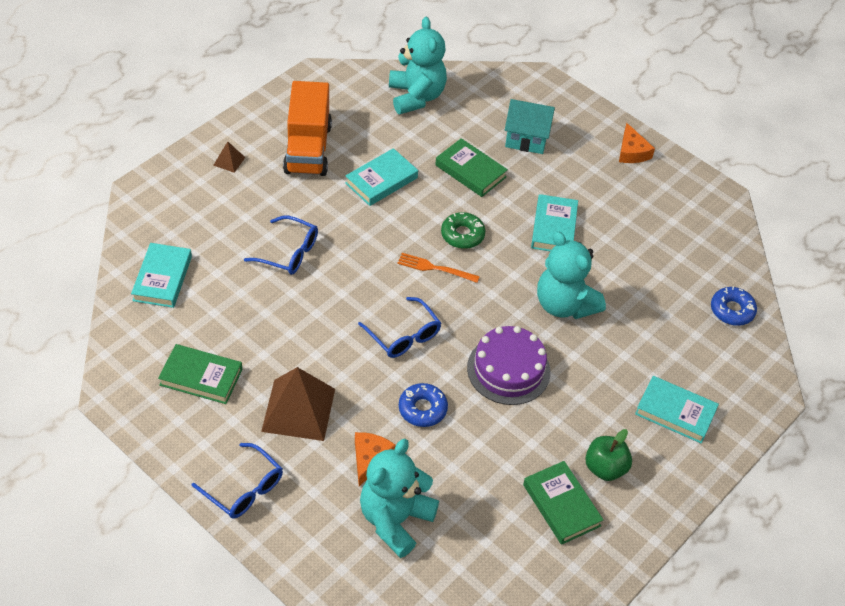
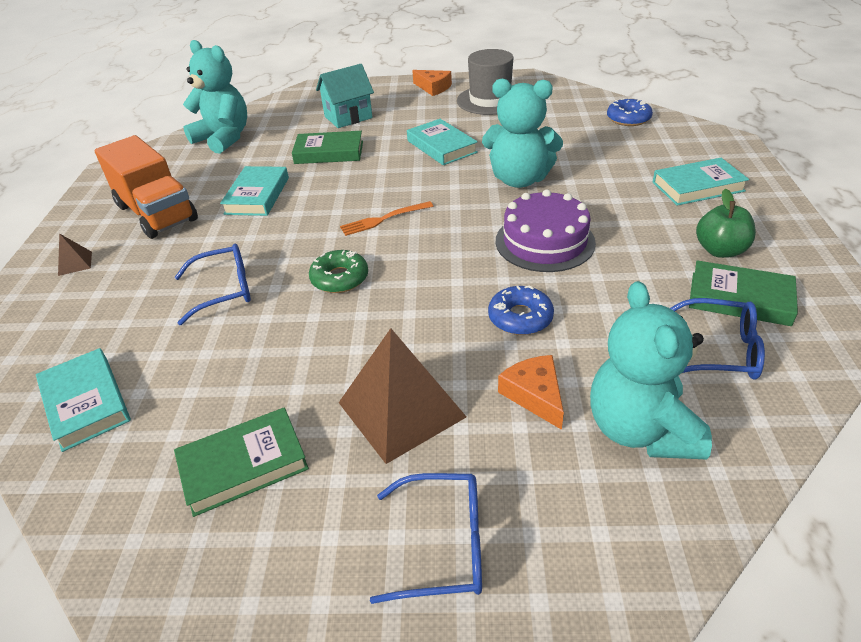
camera: 35 degrees left, 10 degrees down
(404, 336) = (423, 278): blue glasses -> blue glasses (720, 350)
(462, 235) = (376, 188): green donut -> green donut (340, 278)
(656, 203) = (490, 100): none -> grey hat

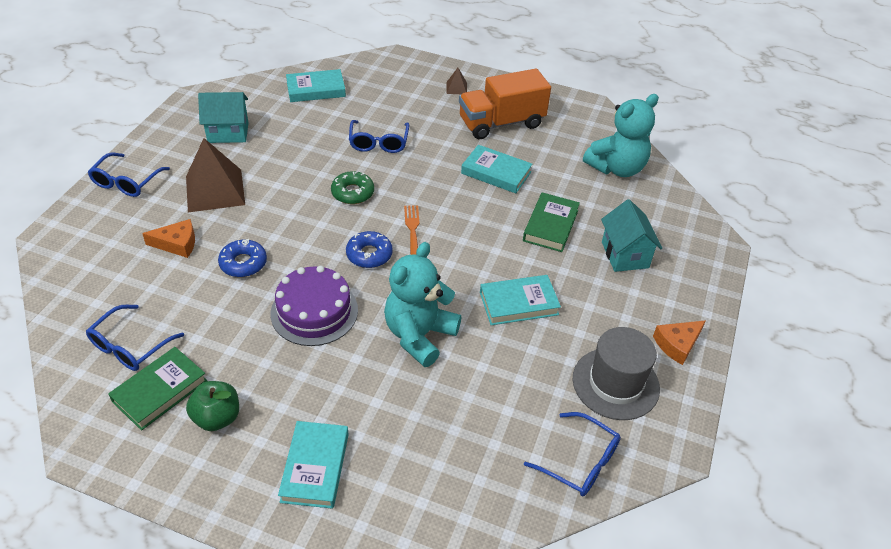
camera: 105 degrees right, 5 degrees up
(243, 465) = (228, 132): green book -> turquoise house
(569, 100) = (580, 462): none -> blue glasses
(628, 119) = (495, 495): blue donut -> blue donut (369, 254)
(640, 429) = (115, 275): turquoise teddy bear -> none

